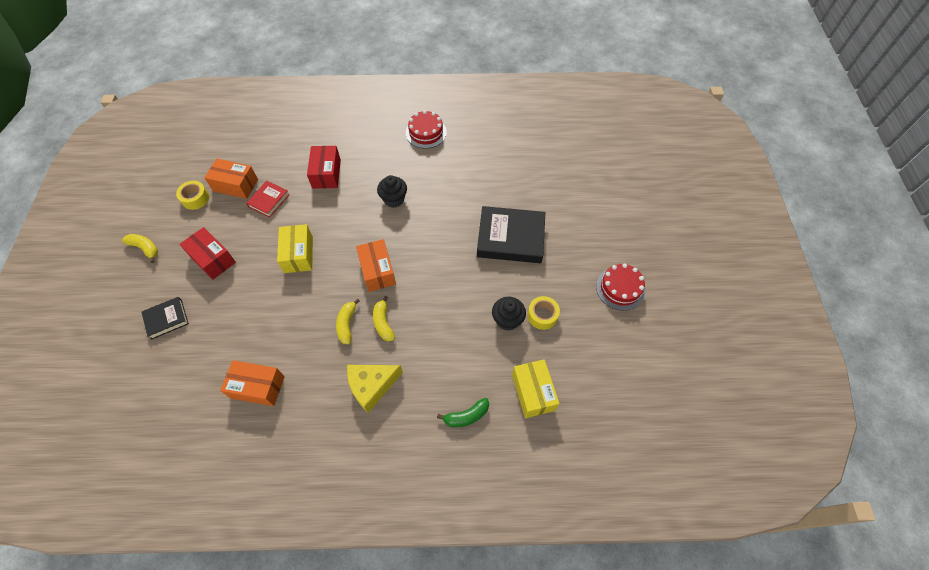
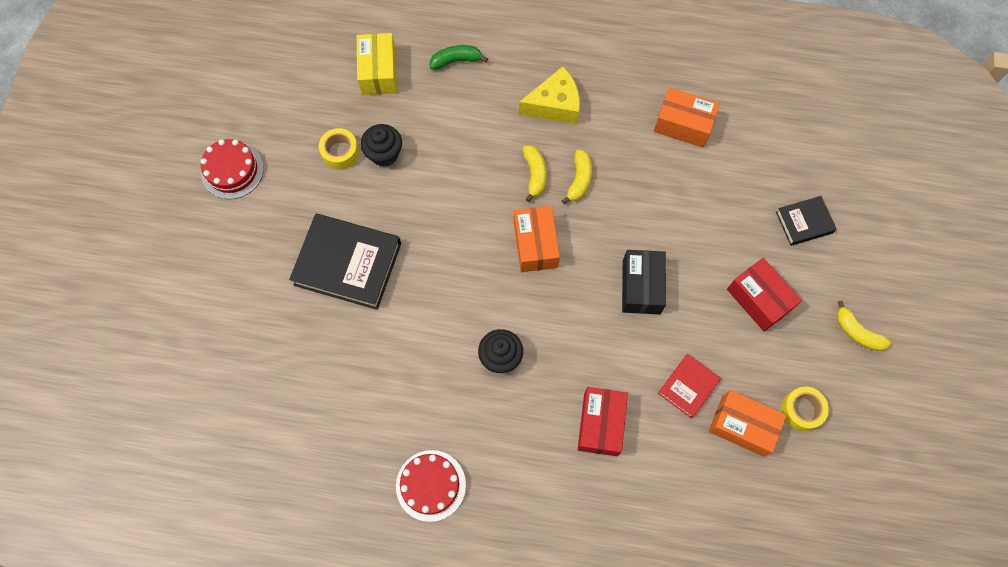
camera: 170 degrees left, 10 degrees up
(298, 254) = (641, 287): yellow box -> black box

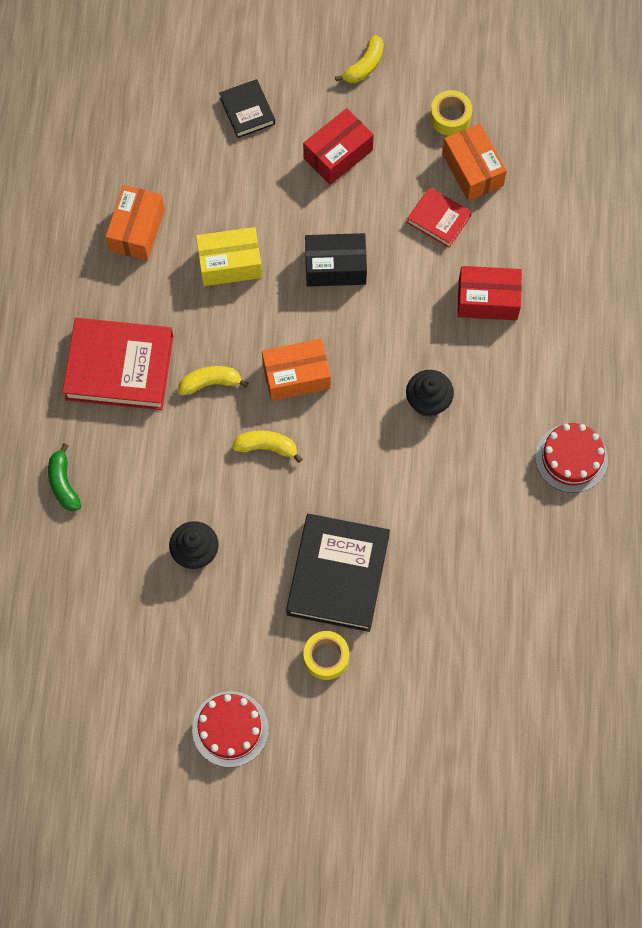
camera: 95 degrees left, 0 degrees up
(340, 152) = (197, 603): yellow tape -> yellow tape (326, 657)
(378, 72) = (83, 573): yellow box -> yellow box (230, 264)
(554, 105) = (119, 367): yellow cheese -> red book
(579, 180) = (213, 335): yellow banana -> yellow banana (266, 447)
(742, 426) = (472, 170): orange box -> orange box turned 45 degrees counterclockwise

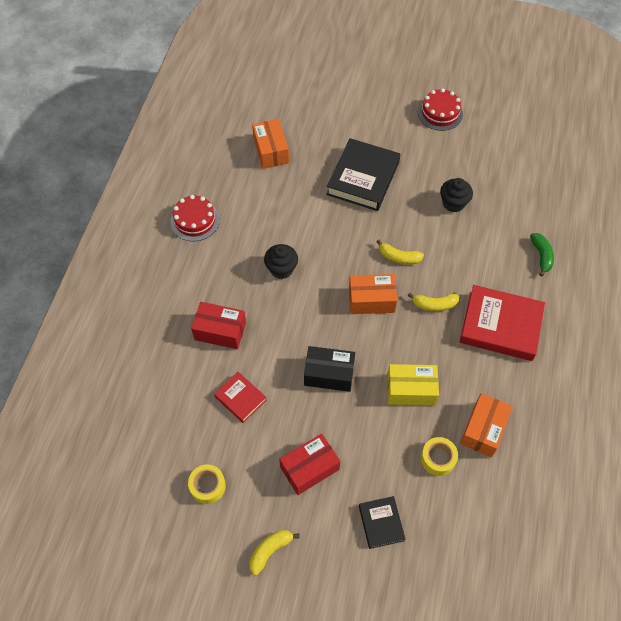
camera: 170 degrees left, 10 degrees down
(326, 657) = (378, 138): yellow tape -> yellow tape (438, 458)
(472, 170) = (202, 435): orange box -> orange box (271, 151)

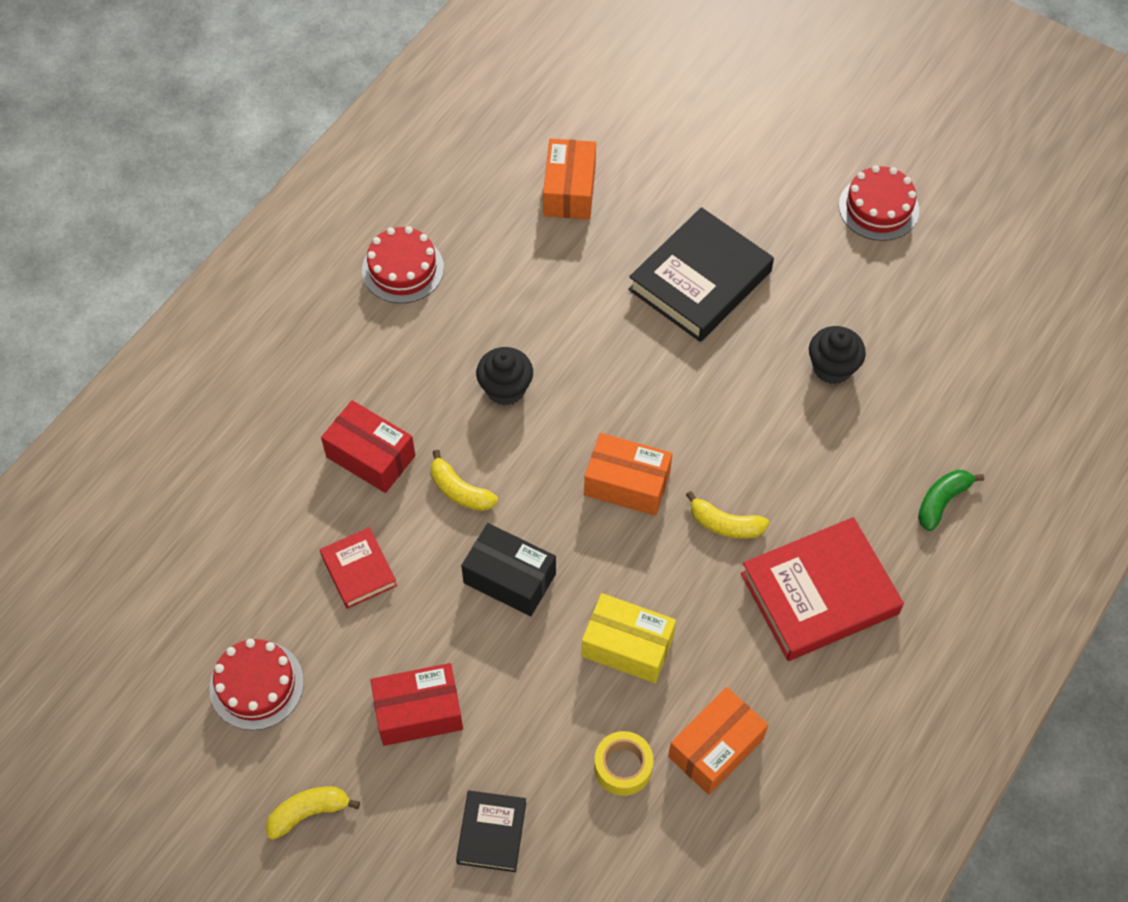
camera: 20 degrees right, 0 degrees up
(207, 486) = (256, 685): yellow tape -> red cake
(399, 257) = (701, 429): yellow banana -> yellow banana (460, 491)
(500, 326) = (819, 593): red book -> red book turned 60 degrees counterclockwise
(541, 256) = (941, 501): green banana -> green banana turned 150 degrees counterclockwise

